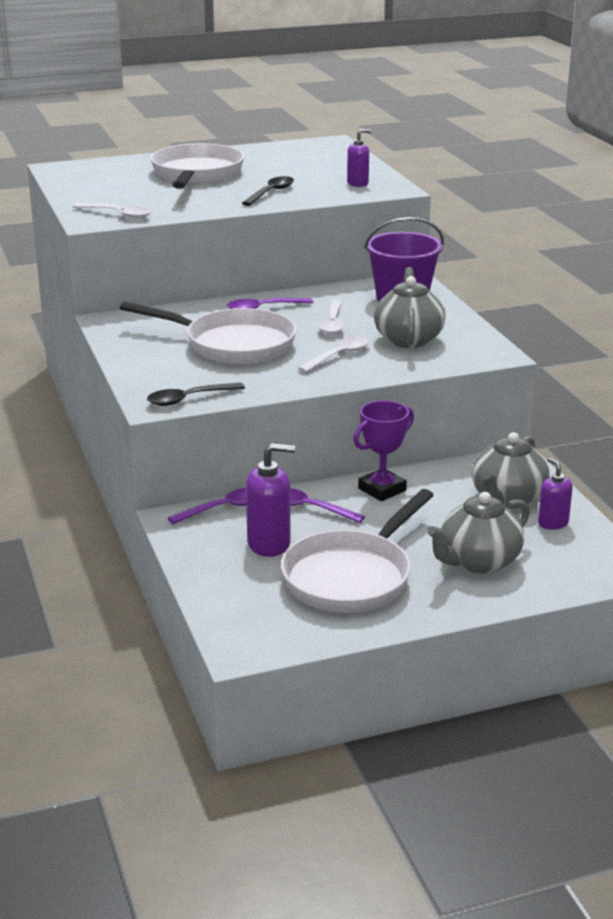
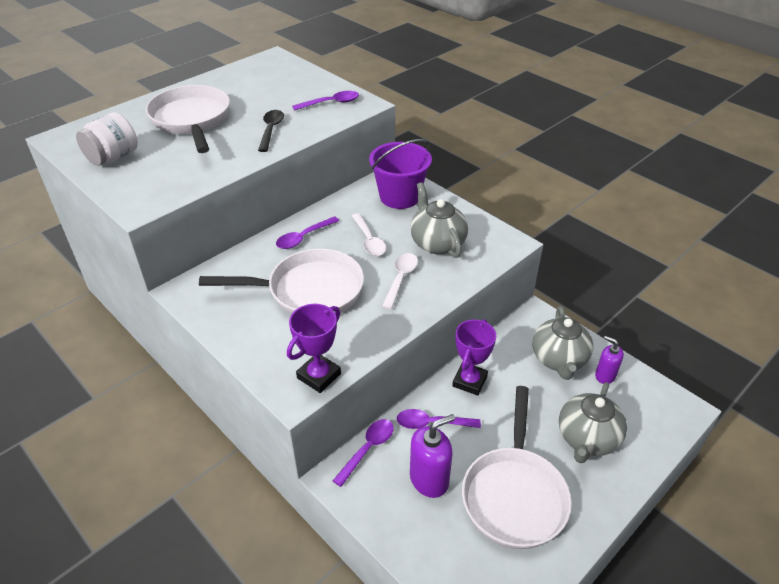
camera: 25 degrees left, 15 degrees up
(96, 187) = (113, 157): none -> white jar
(118, 214) = (158, 191): white spoon -> none
(189, 399) = (319, 376): black spoon -> purple trophy
(358, 183) = (331, 103): purple soap dispenser -> purple spoon

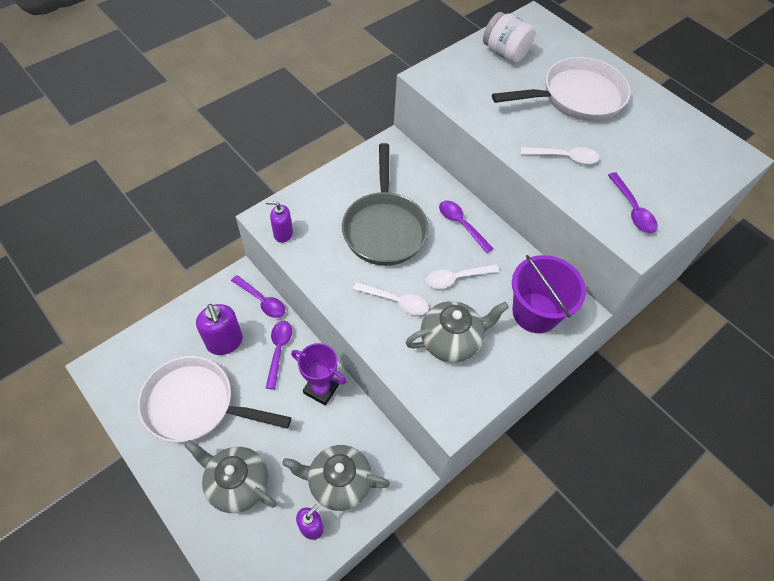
camera: 90 degrees right, 15 degrees up
(271, 130) = (564, 157): black spoon -> white spoon
(309, 291) = (384, 228): white pan -> grey pan
(319, 376) = (283, 234): purple trophy -> purple soap dispenser

